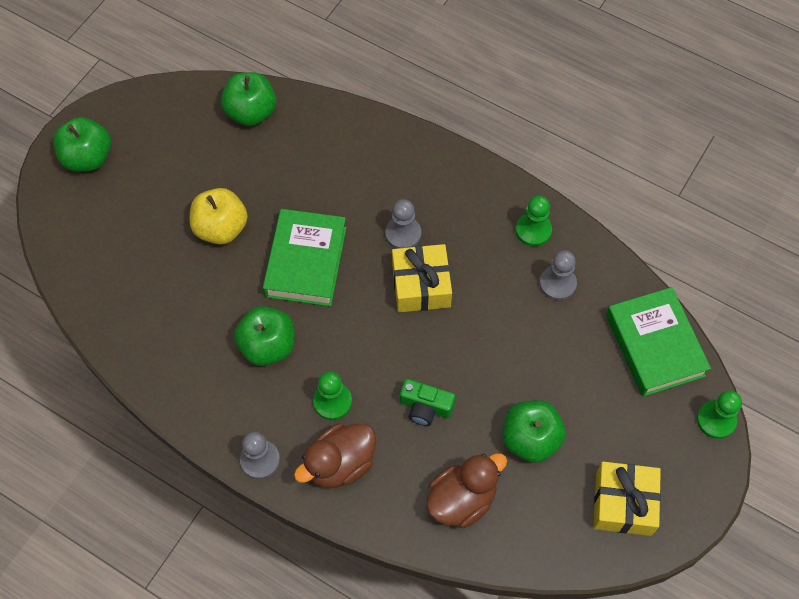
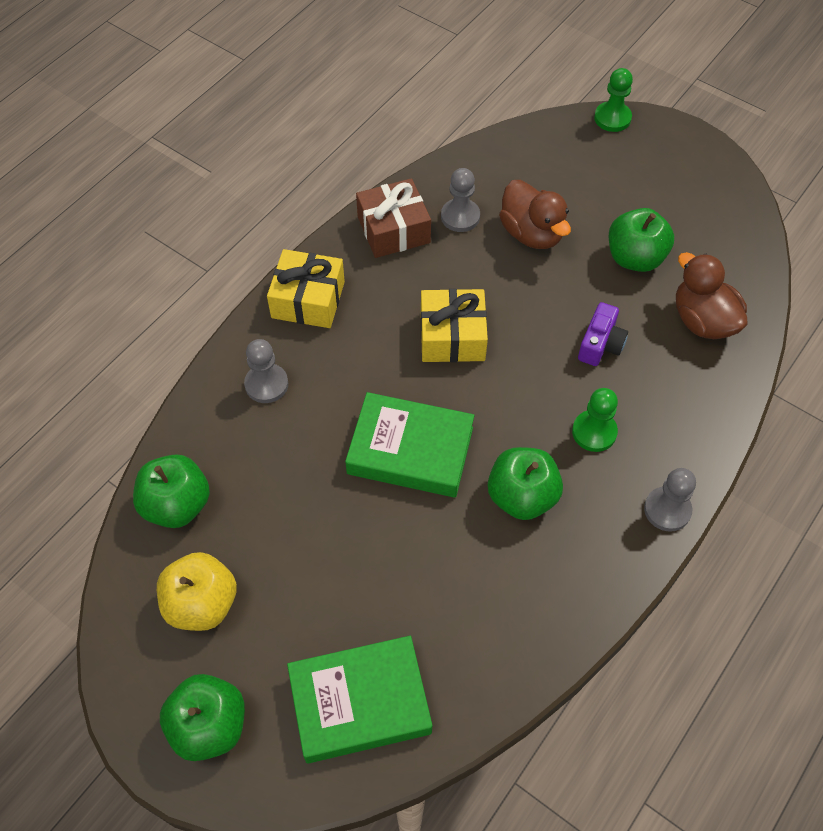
camera: 85 degrees left, 5 degrees down
(221, 228) = (351, 546): yellow apple -> yellow apple (202, 604)
(340, 464) = (669, 429): brown duck -> brown duck (531, 233)
(403, 234) = (383, 348): grey pawn -> grey pawn (266, 384)
(425, 407) = (600, 344): green camera -> purple camera
(533, 230) = (393, 230): green pawn -> brown gift
(623, 503) = (698, 194): yellow gift -> yellow gift (308, 299)
(655, 345) = (534, 150): green book -> green book (360, 702)

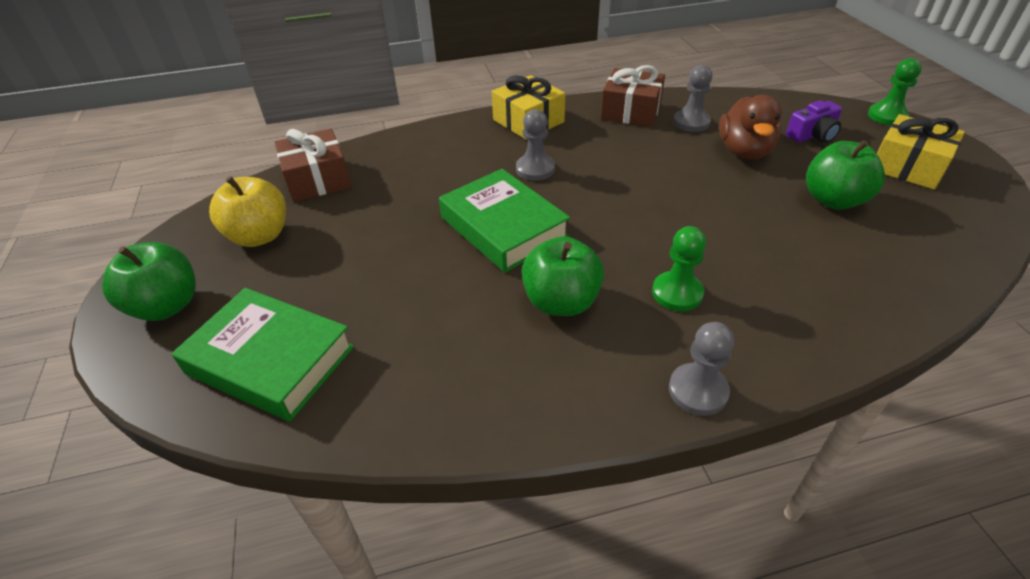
camera: 40 degrees right, 15 degrees down
(177, 505) = (317, 179): green apple -> brown gift
(266, 384) = (449, 148): grey pawn -> grey pawn (535, 169)
(452, 336) = (612, 180): yellow gift -> yellow gift (908, 166)
(600, 344) = (743, 239): purple camera -> purple camera (812, 135)
(702, 321) = (872, 269): brown duck -> none

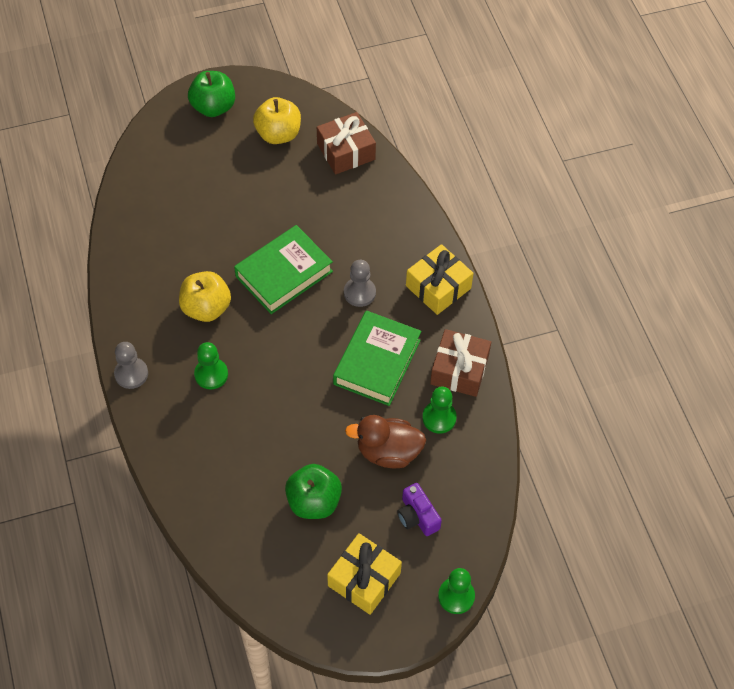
camera: 85 degrees right, 15 degrees up
(271, 360) = (168, 168): green book -> green book (377, 362)
(561, 302) = (206, 308): green apple -> yellow apple
(691, 122) = (439, 418): grey pawn -> green pawn

